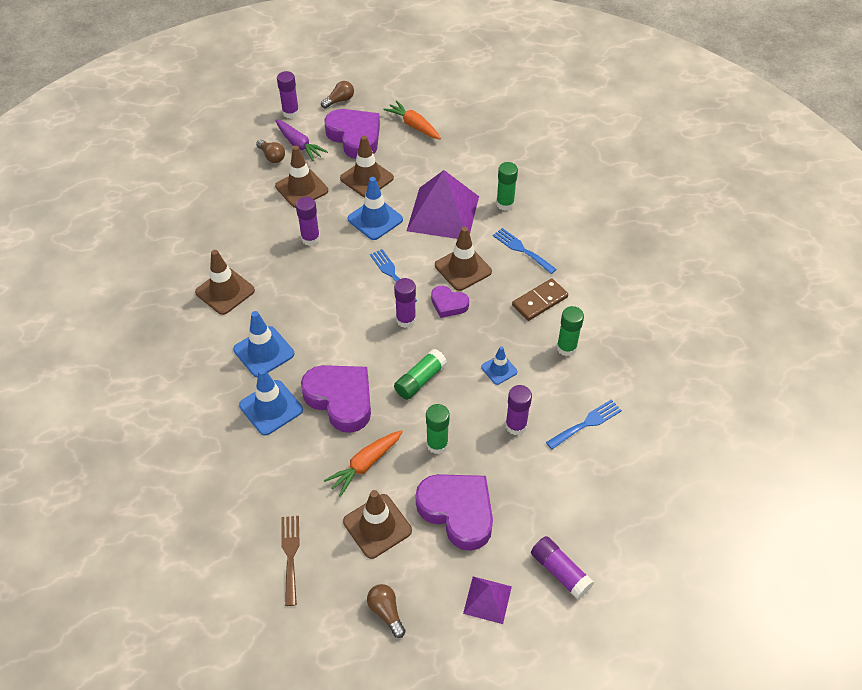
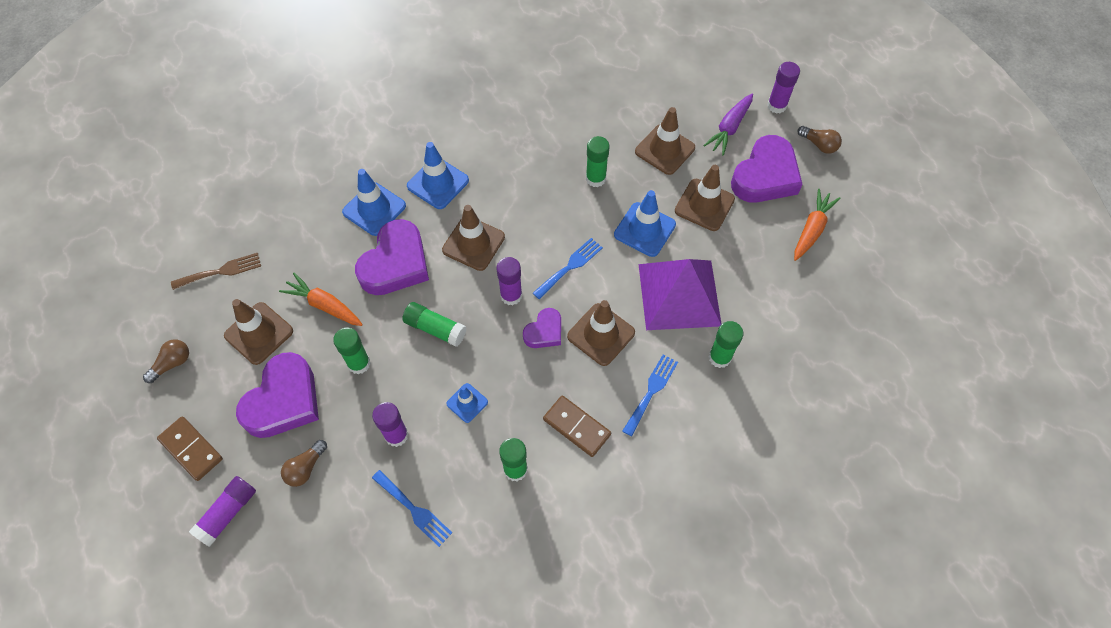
camera: 75 degrees right, 10 degrees up
(225, 291) = (503, 129): brown traffic cone -> brown traffic cone (473, 243)
(272, 156) = (701, 110): brown light bulb -> brown light bulb (305, 468)
(310, 238) = (595, 178): purple glue stick -> green glue stick
(448, 304) = (544, 332): purple heart -> purple heart turned 150 degrees counterclockwise
(487, 600) = (191, 449): purple pyramid -> brown domino

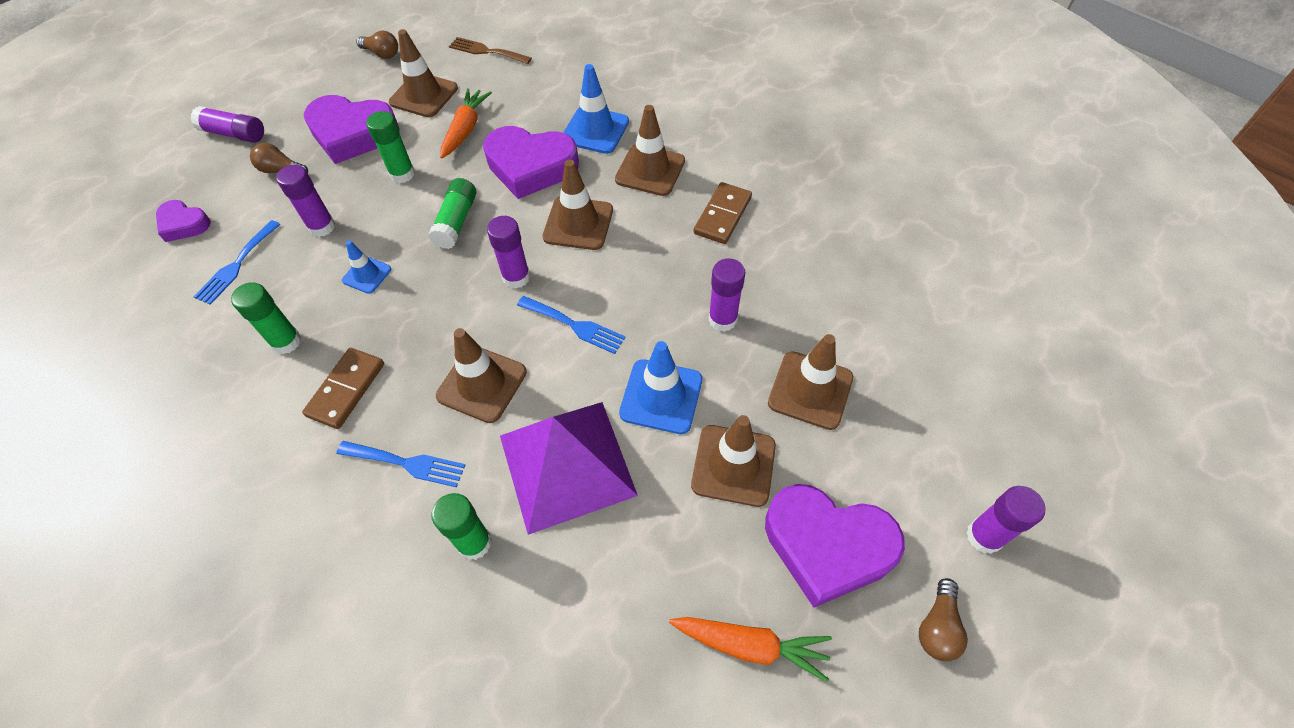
camera: 75 degrees right, 5 degrees down
(191, 449) = (297, 92): brown domino -> brown domino (723, 215)
(221, 271) = (486, 51): brown fork -> brown fork turned 150 degrees clockwise
(438, 183) = (650, 170): blue traffic cone -> brown traffic cone
(544, 332) = (473, 323): purple heart -> purple heart (184, 224)
(595, 178) = (722, 319): green glue stick -> purple glue stick
(729, 128) = (896, 471): purple carrot -> none

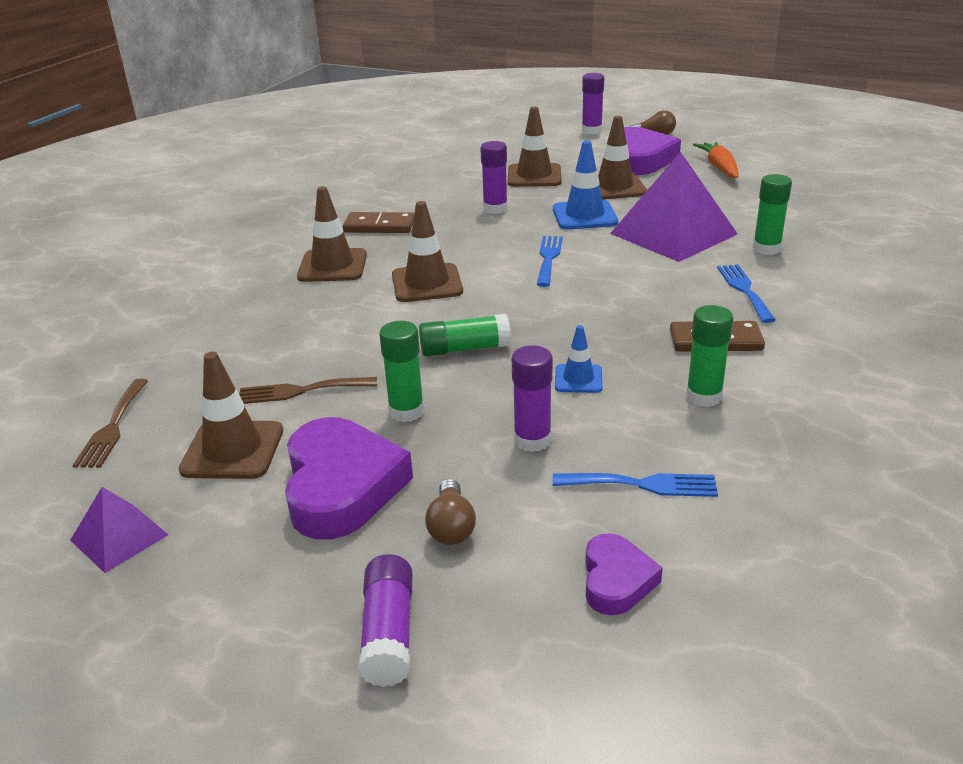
camera: 110 degrees left, 25 degrees down
(382, 54) = (119, 537): brown light bulb -> purple pyramid
(465, 129) = (300, 391): orange carrot -> brown fork
(482, 384) = (642, 281): brown traffic cone -> none
(516, 277) = (516, 296): purple glue stick -> none
(531, 167) = (354, 328): purple heart -> none
(595, 130) = (277, 306): blue traffic cone -> none

